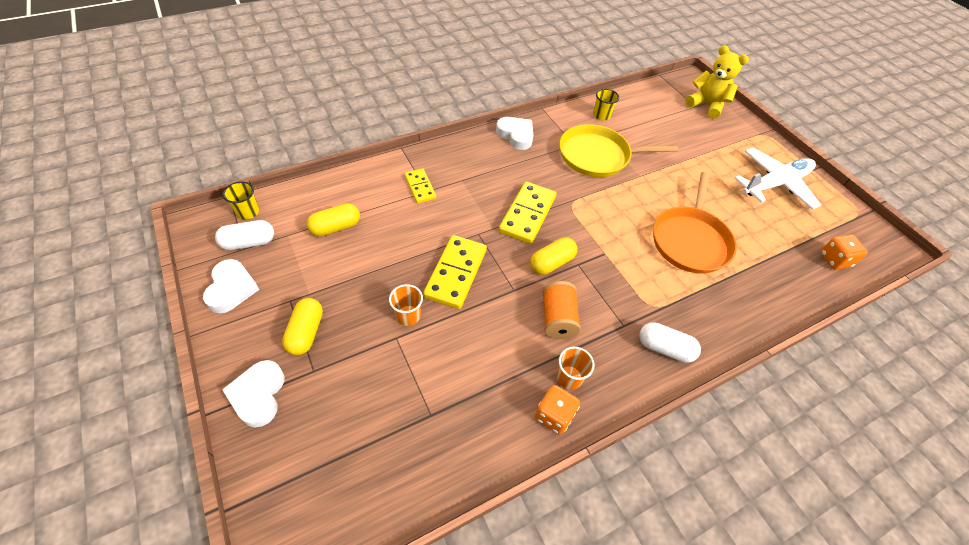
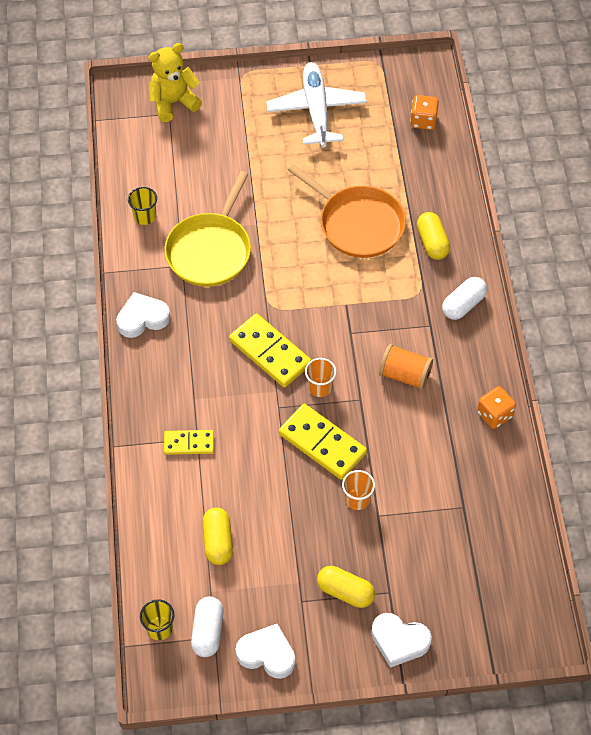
camera: 65 degrees left, 5 degrees up
(552, 263) = (341, 355): yellow capsule -> yellow capsule (432, 242)
(569, 377) = (465, 389): orange cup -> orange cup (320, 387)

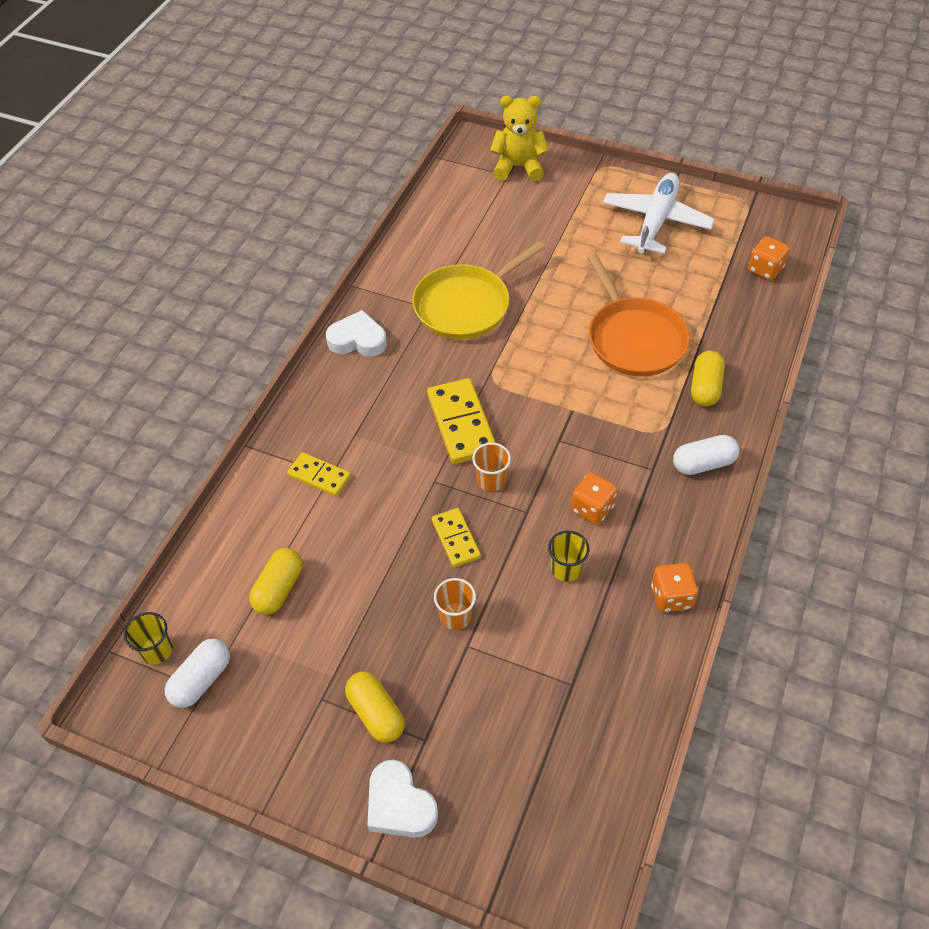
camera: 30 degrees right, 5 degrees down
(145, 216) = (424, 252): yellow cup -> yellow cup (566, 568)
(267, 654) = (245, 739): white heart -> none
(322, 443) = (455, 539): yellow domino -> yellow domino, size x0.60
(405, 375) = (592, 508): orange spool -> orange dice

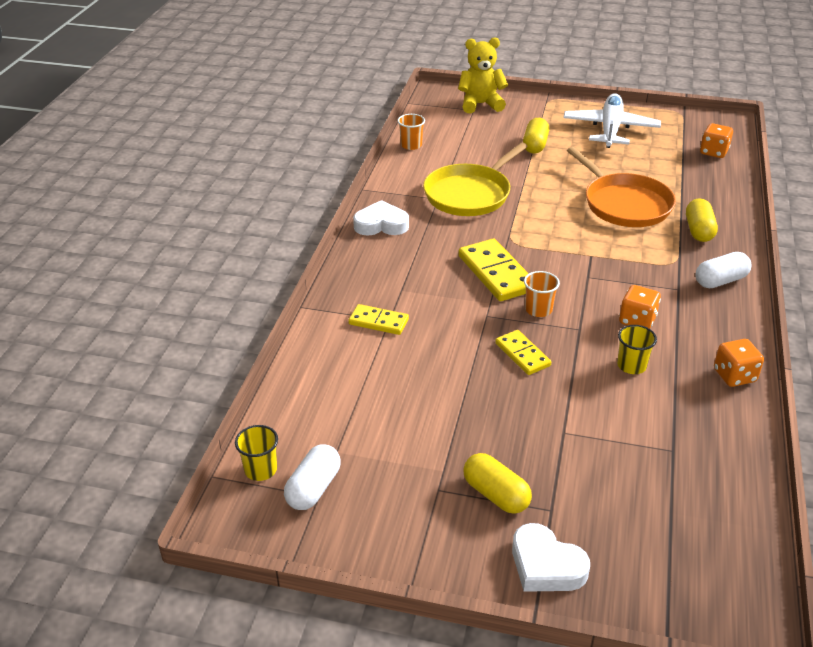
camera: 10 degrees left, 15 degrees down
(279, 589) = (368, 409): yellow capsule -> yellow capsule (535, 145)
(455, 616) = (544, 411): orange cup -> orange cup (411, 145)

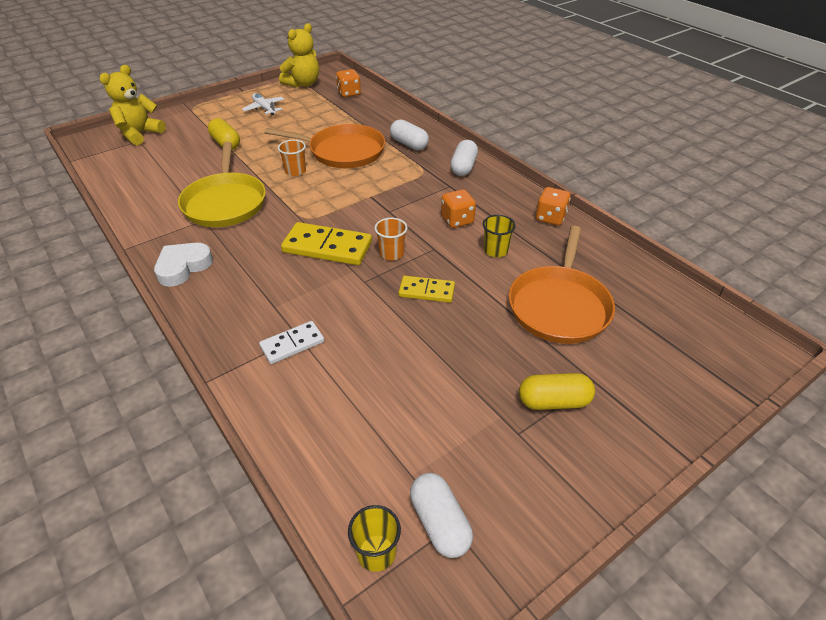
camera: 50 degrees left, 5 degrees up
(378, 322) = (292, 344): yellow domino -> white domino
(411, 145) = (121, 192): orange cup -> orange cup (295, 171)
(546, 565) = (646, 420): white heart -> none
(610, 129) = (264, 108): white plane -> white plane, size x0.53
(615, 443) = (559, 306): none -> orange pan
(681, 122) = (303, 84): none -> yellow teddy bear
(699, 230) = (409, 144): yellow capsule -> white capsule

